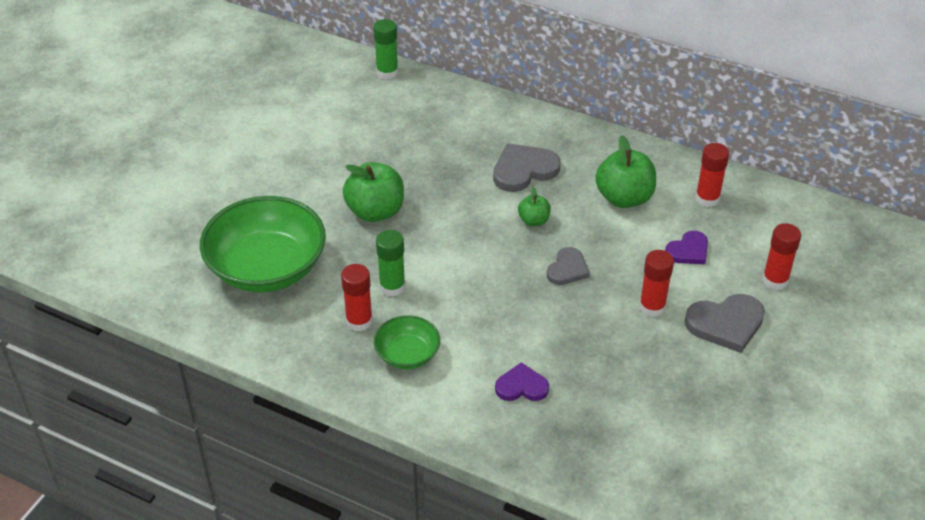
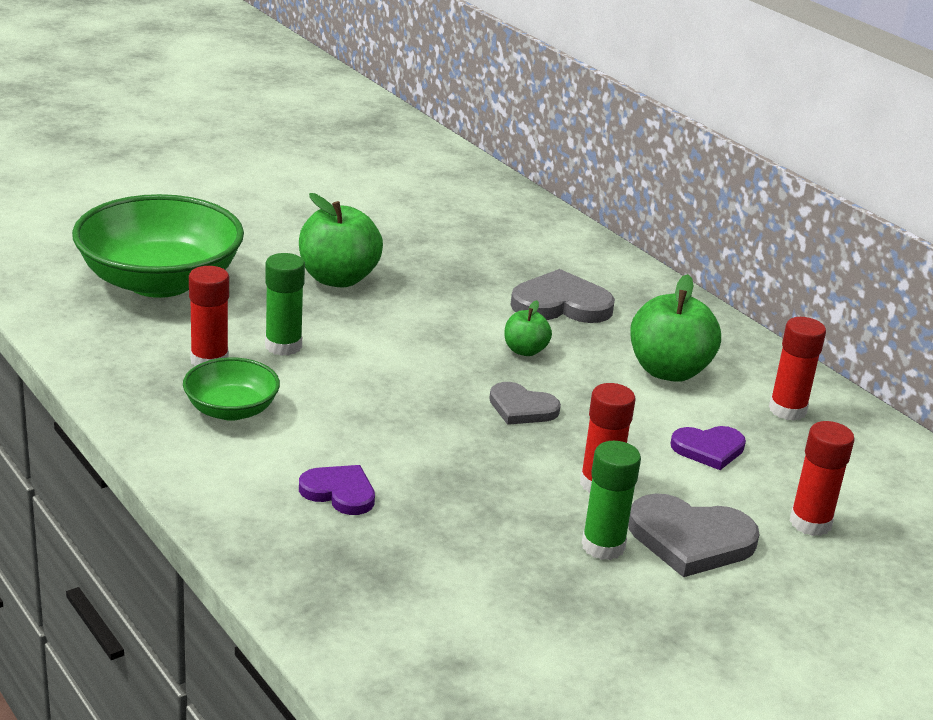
camera: 25 degrees right, 15 degrees down
(387, 72) = (483, 177): green glue stick -> green glue stick (603, 546)
(567, 269) = (522, 408): grey heart -> grey heart turned 60 degrees clockwise

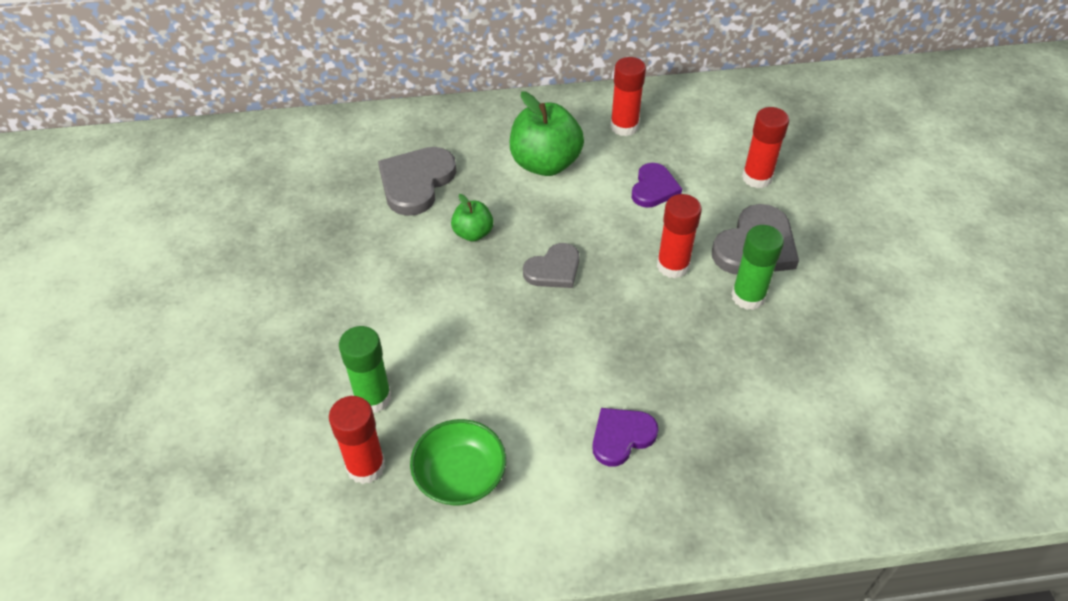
camera: 60 degrees left, 20 degrees up
(160, 281) = (188, 462): green bowl -> none
(338, 279) = (279, 313): green apple -> none

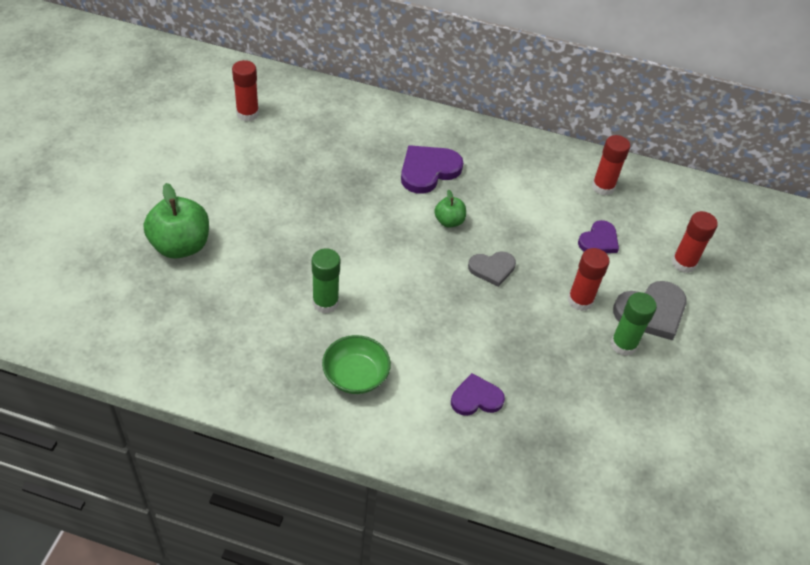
camera: 20 degrees right, 0 degrees up
(366, 466) = (299, 343): red glue stick -> red glue stick (247, 114)
(416, 182) = (428, 170): grey heart -> purple heart
(545, 164) = (528, 192): green apple -> green apple (180, 246)

